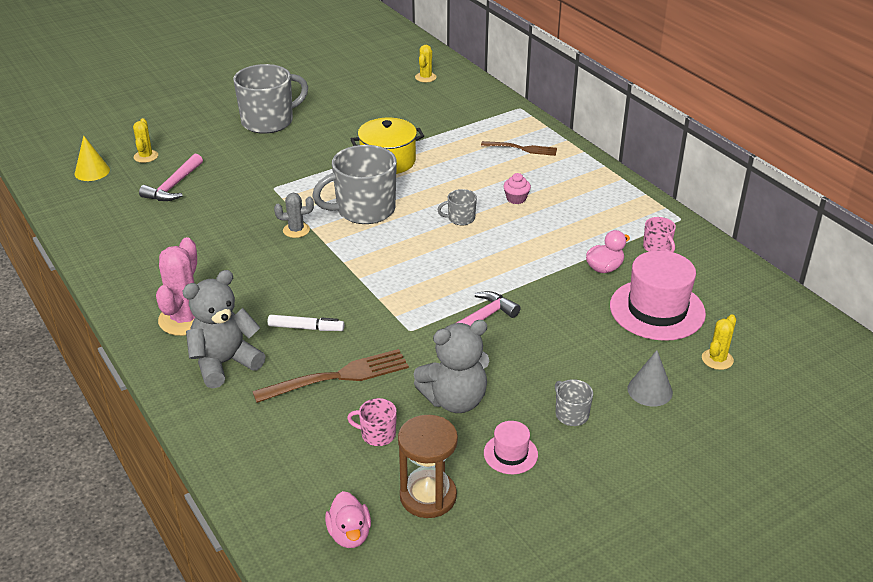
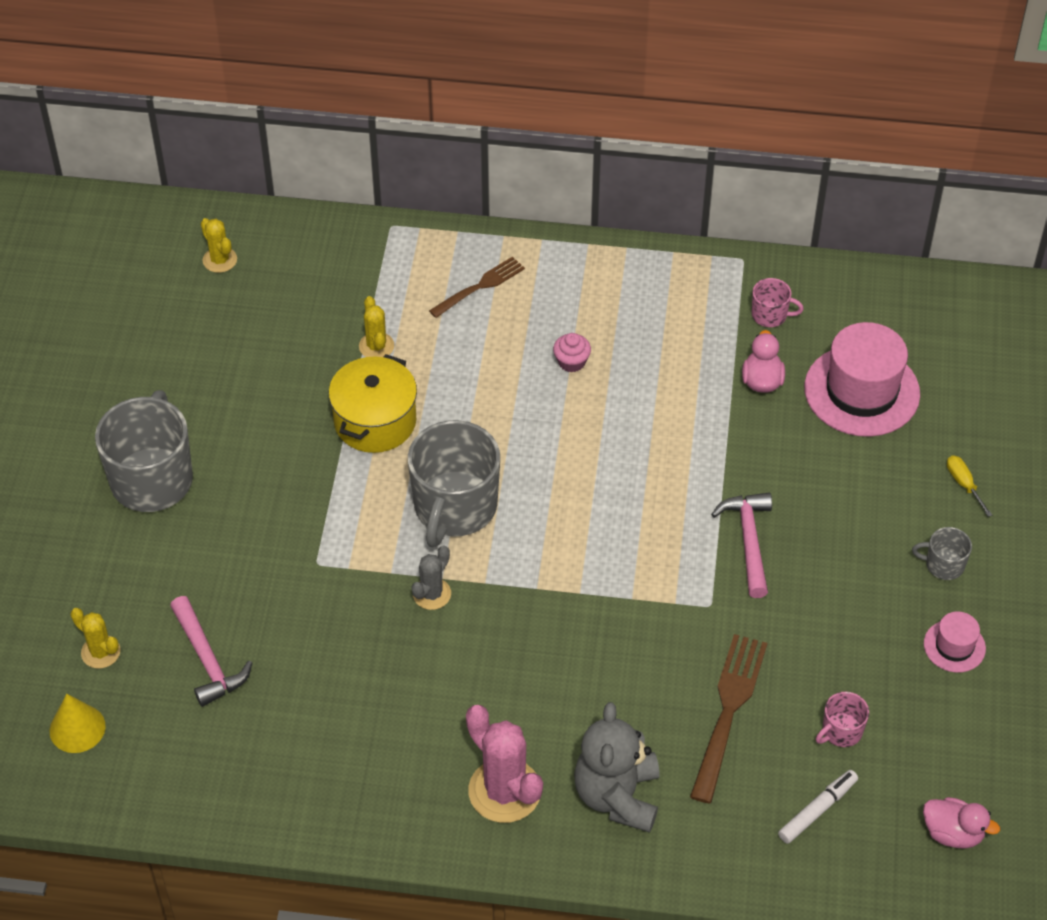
camera: 50 degrees left, 15 degrees up
(306, 328) = (623, 691): white marker -> white marker (817, 810)
(428, 496) = (955, 744): brown hourglass -> none
(455, 400) = (847, 639): grey teddy bear -> none
(460, 218) = (559, 434): grey mug -> none
(650, 390) = (964, 484): grey cone -> yellow screwdriver
(717, 359) = (968, 404): yellow cactus -> yellow cactus (376, 346)

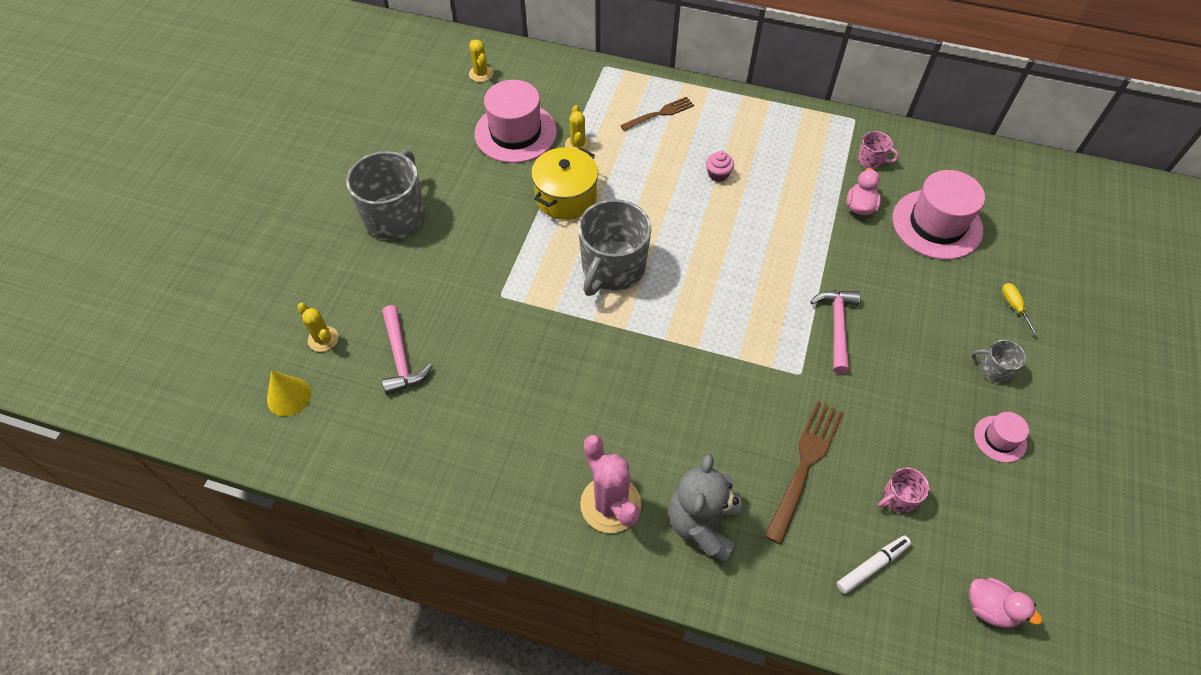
camera: 10 degrees right, 5 degrees up
(288, 340) = (515, 133): none -> pink hat
(432, 594) = (582, 332): grey cactus -> none

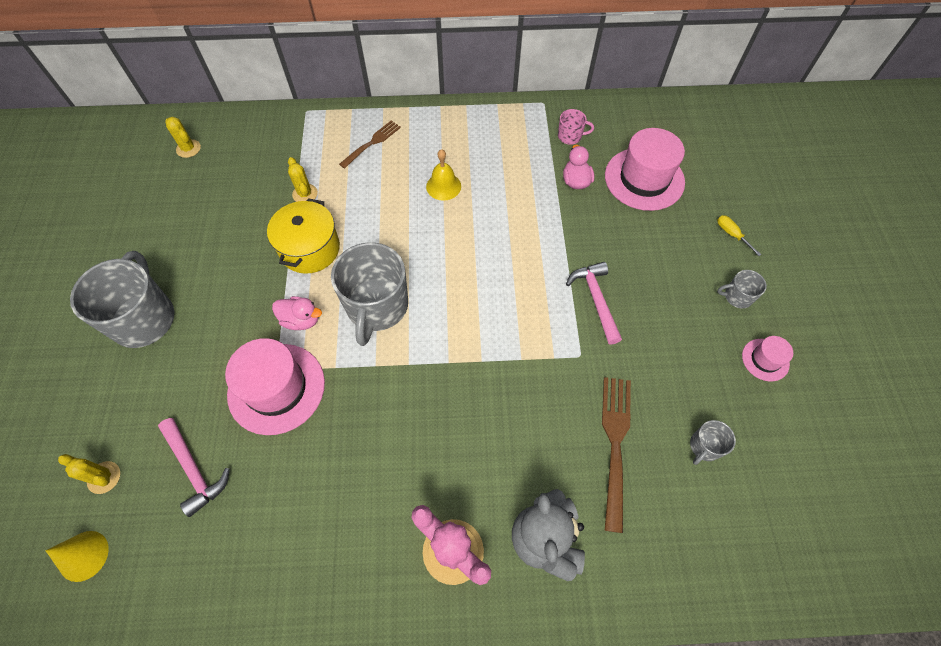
camera: 20 degrees left, 5 degrees up
(515, 133) = (241, 198): pink hat -> pink hat (276, 388)
(718, 174) = (443, 186): pink cupcake -> yellow bell
(872, 566) = (706, 522): white marker -> none
(898, 498) = (704, 446): pink mug -> grey mug
(990, 608) = (816, 524): pink duck -> pink duck (301, 320)

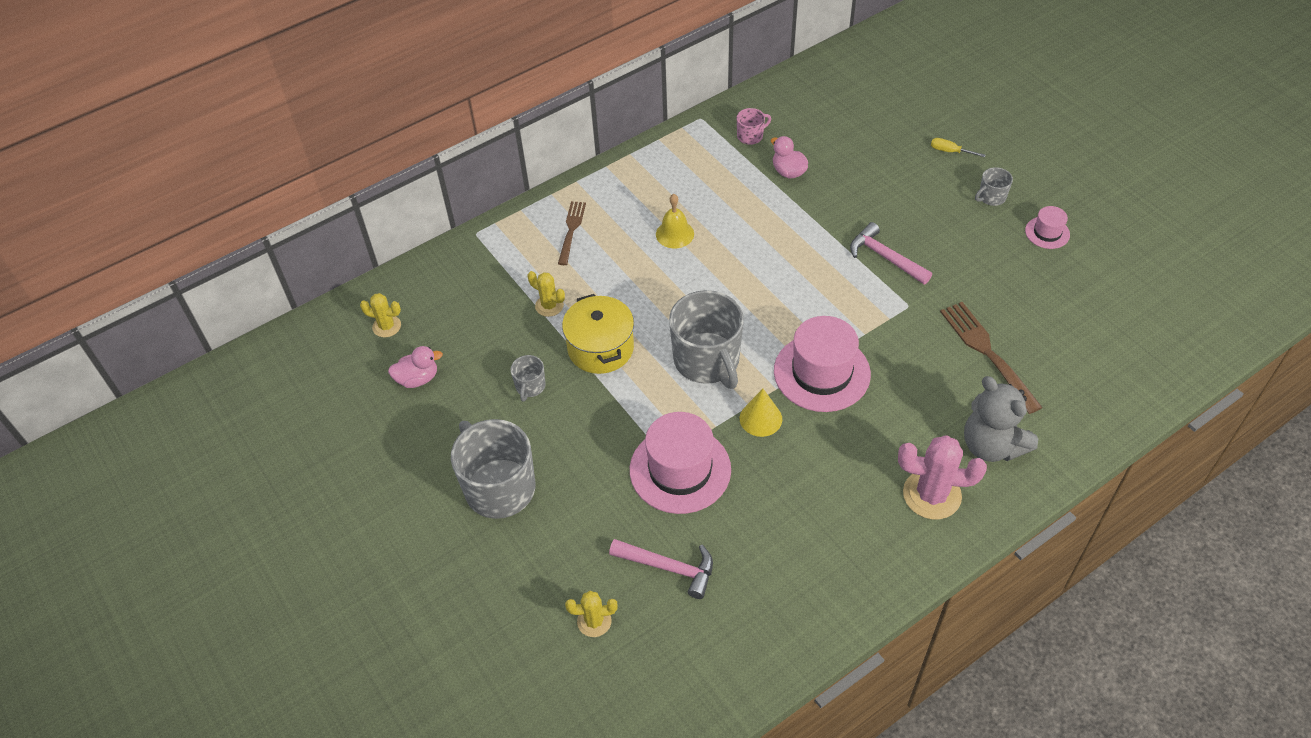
camera: 30 degrees left, 10 degrees down
(83, 555) = (637, 682): yellow cone -> yellow cone (760, 418)
(301, 320) = (650, 407): pink duck -> pink duck (418, 379)
(644, 179) = (844, 141): pink hat -> pink hat (822, 372)
(704, 446) = (1052, 317): grey mug -> grey mug (530, 386)

